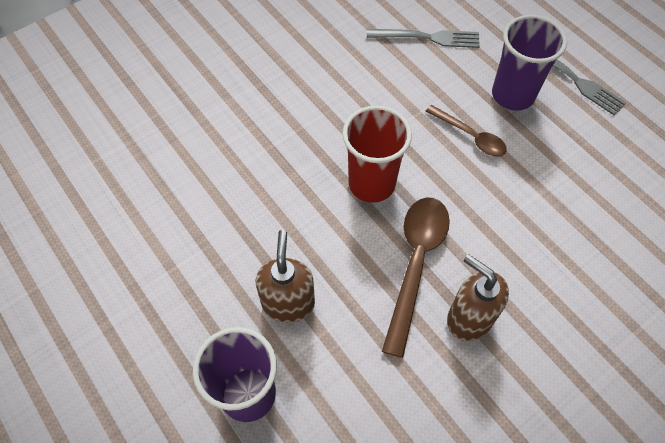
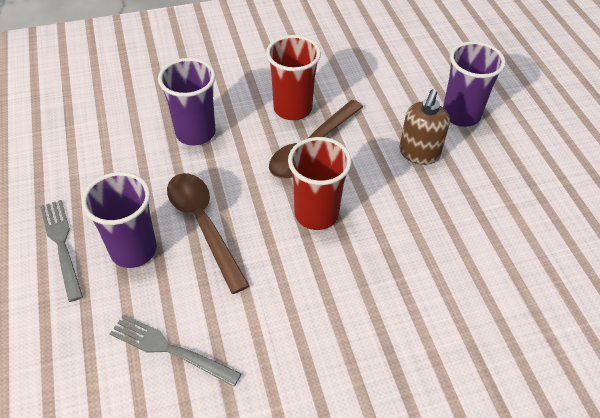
camera: 160 degrees left, 10 degrees down
(469, 318) = (292, 109): brown soap dispenser -> red cup
(470, 136) = (203, 225): brown spoon -> brown spoon, size x1.67
(555, 237) = (195, 133): none -> purple cup

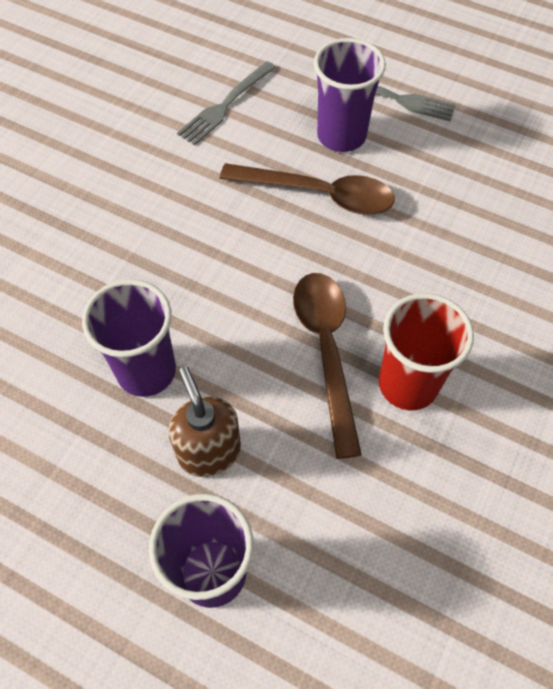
camera: 135 degrees right, 10 degrees up
(169, 349) = (225, 106): grey fork -> grey fork turned 150 degrees clockwise
(195, 133) = (452, 265): purple cup -> purple cup (146, 371)
(316, 214) = (238, 284): red cup -> none

